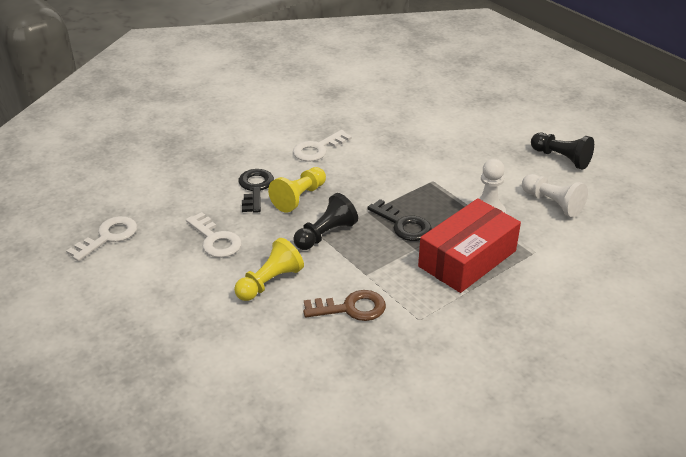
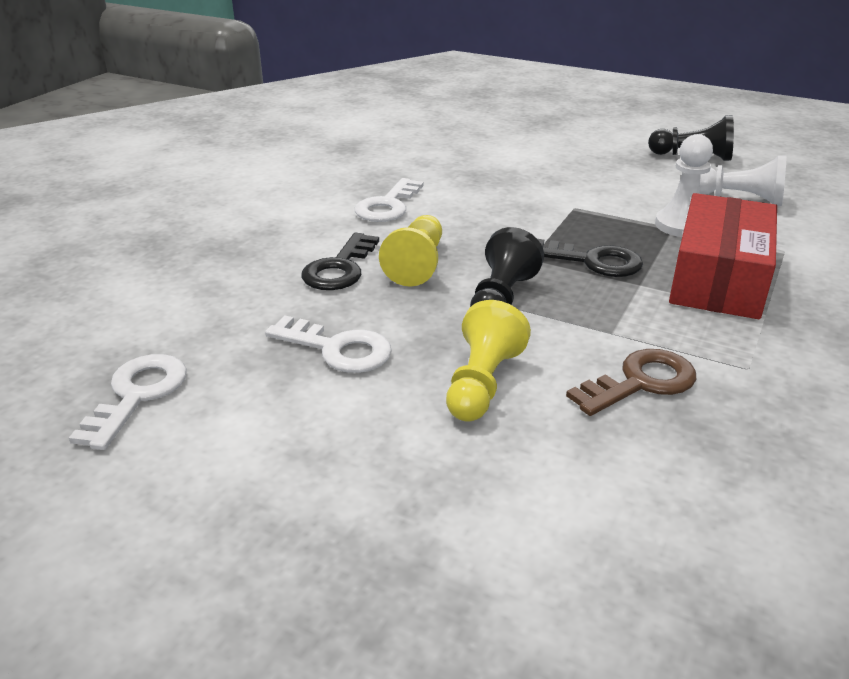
camera: 25 degrees left, 5 degrees down
(255, 188) = (340, 268): black key -> black key turned 135 degrees counterclockwise

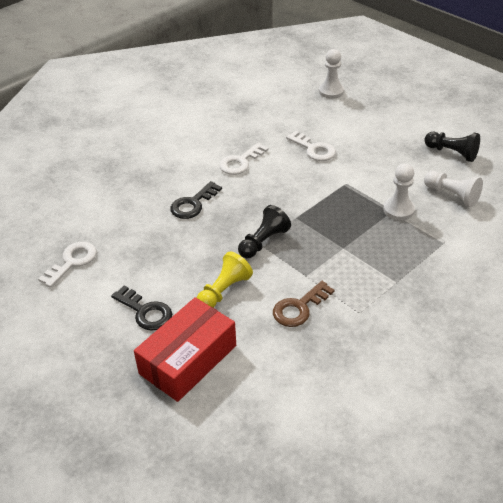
camera: 20 degrees right, 10 degrees up
(338, 349) = (168, 256): white key -> white key (314, 149)
(417, 264) = (233, 209): yellow pawn -> none
(469, 118) = (331, 91): none -> white pawn
(594, 261) = (329, 226): black key -> black key (145, 312)
(641, 382) = (299, 308): brown key -> brown key turned 150 degrees clockwise
(718, 278) = (389, 253): red box -> red box (188, 359)

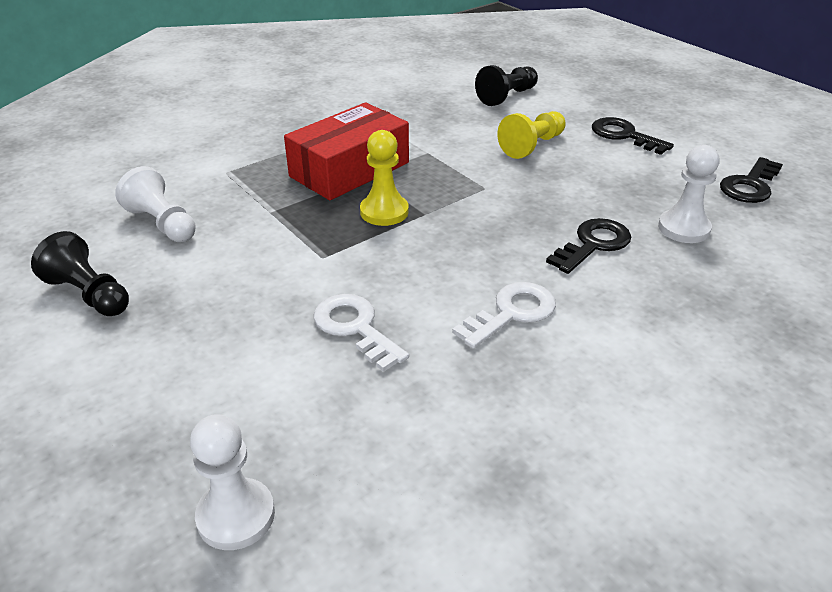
camera: 175 degrees left, 5 degrees down
(72, 262) = (750, 185): white key -> black key
(188, 359) = (566, 102): red box -> red box (349, 169)
(263, 242) = (478, 188): black pawn -> black pawn (507, 96)
(299, 308) = (443, 127): brown key -> none
(321, 216) = (384, 212): none -> yellow pawn
(398, 210) = (262, 211): white pawn -> white pawn (683, 228)

